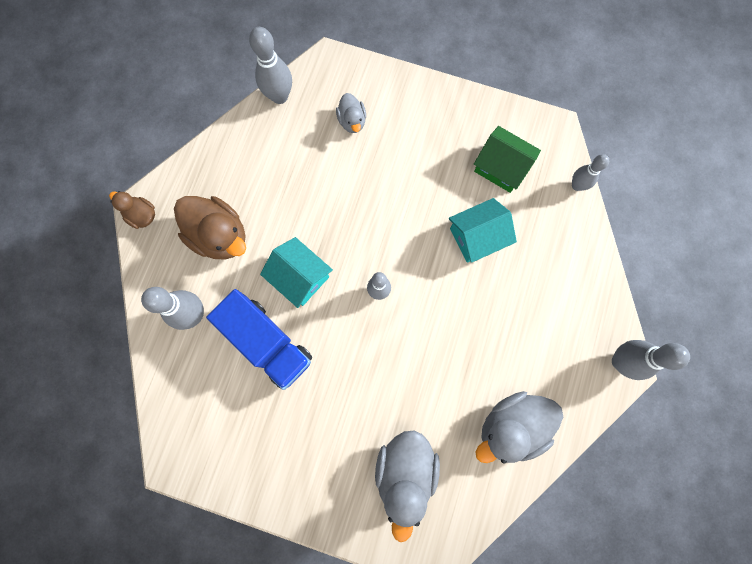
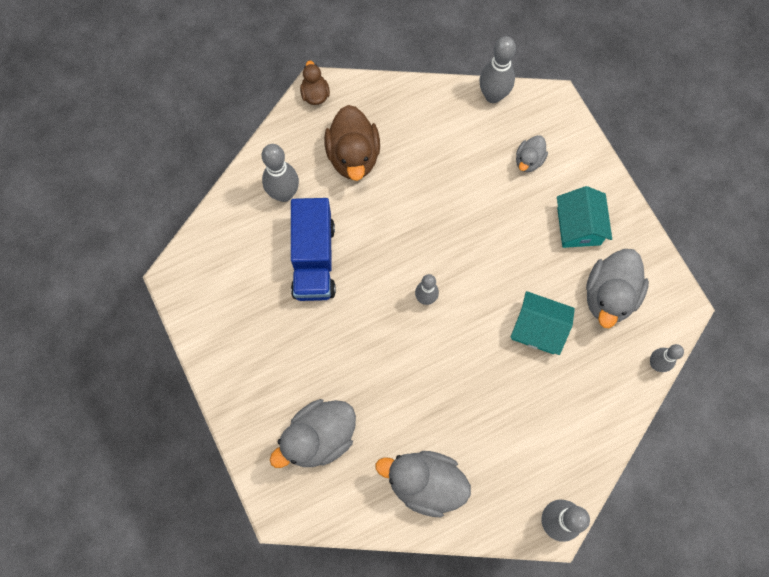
camera: 45 degrees right, 5 degrees down
(300, 277) = (380, 236): turquoise house -> turquoise house (578, 226)
(501, 167) = (609, 296): green house -> grey duck

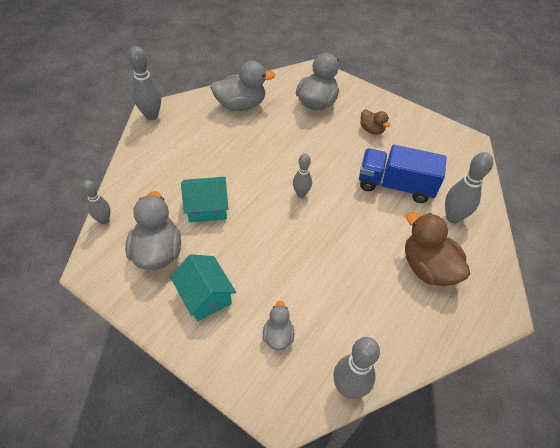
camera: 150 degrees right, 20 degrees down
(314, 259) = (395, 185): blue truck -> blue truck turned 45 degrees counterclockwise
(315, 94) = (502, 305): brown duck -> brown duck (371, 130)

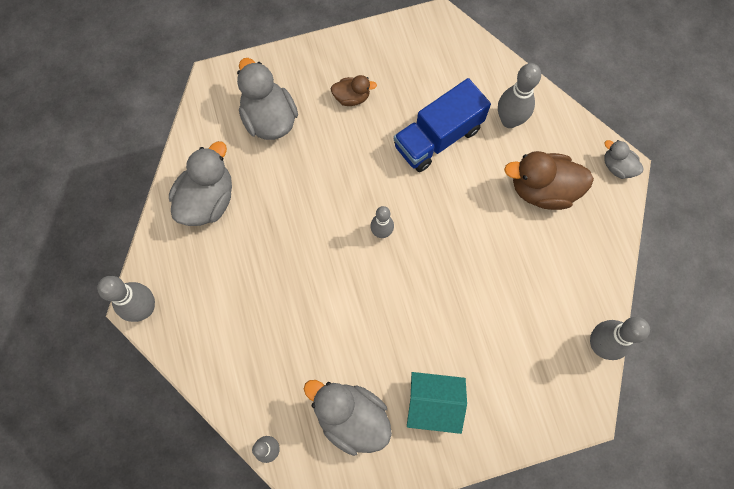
camera: 50 degrees left, 20 degrees up
(207, 207) = (330, 335): turquoise house -> none
(278, 335) = (517, 367): grey duck -> grey duck (617, 166)

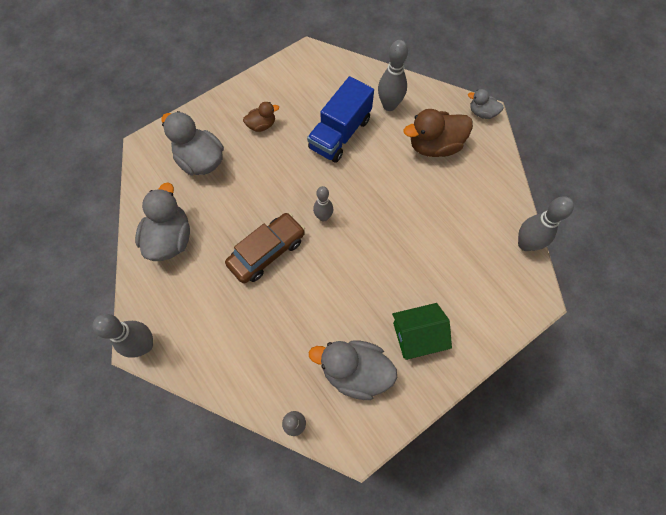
camera: 20 degrees left, 5 degrees down
(305, 251) = (267, 252): none -> brown car
(433, 404) = (417, 335): turquoise house -> green house

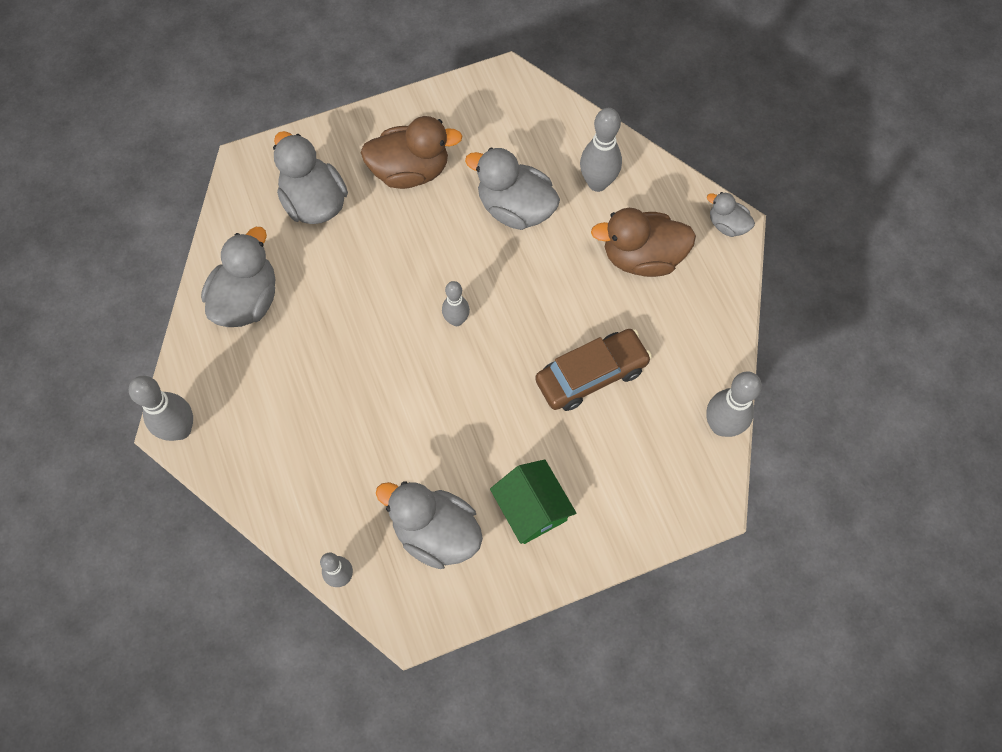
camera: 15 degrees right, 0 degrees up
(262, 125) = (410, 171): brown duck -> brown duck, size x1.85
(267, 252) = (368, 348): brown car -> brown car (591, 375)
(340, 134) = (515, 208): blue truck -> grey duck
(417, 335) = (532, 508): green house -> green house turned 60 degrees clockwise

